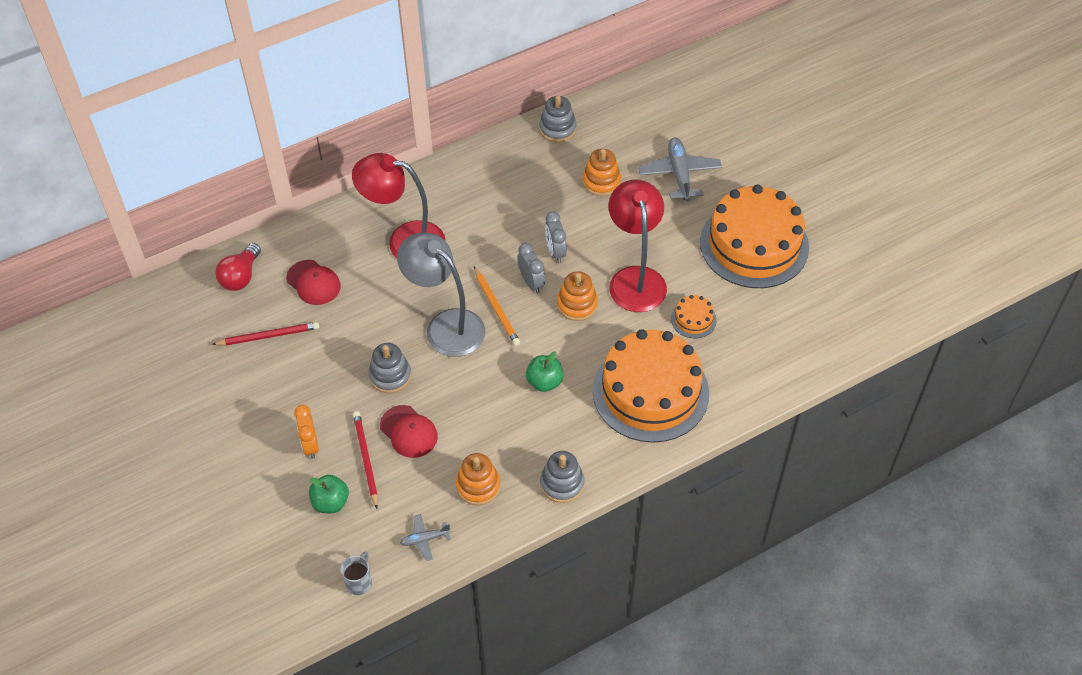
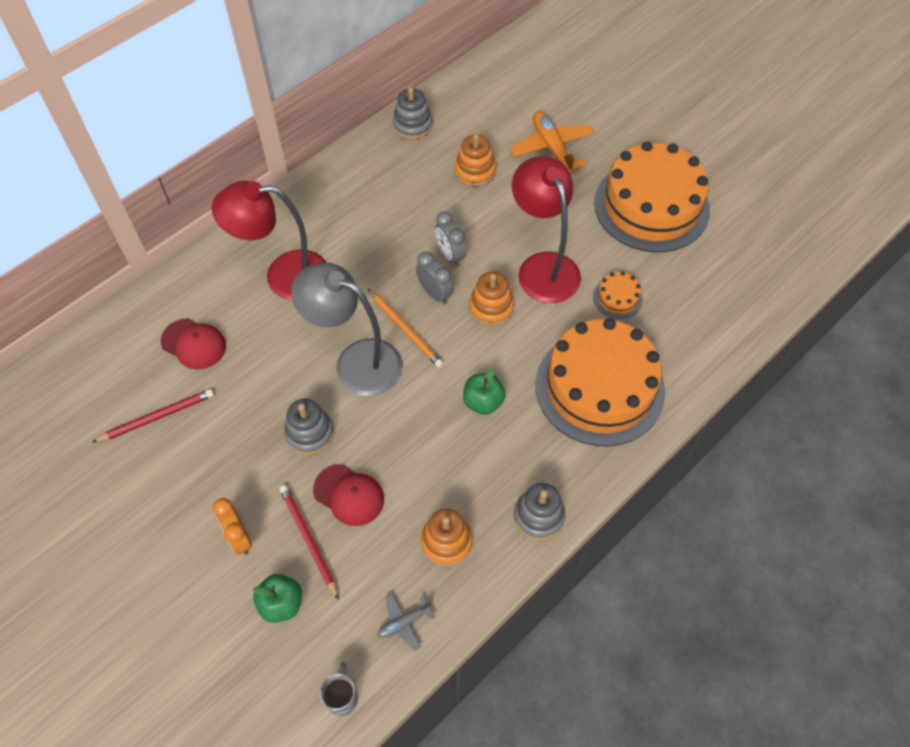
camera: 15 degrees left, 5 degrees up
(241, 276) = (108, 354): red light bulb -> none
(679, 174) = (552, 148): grey plane -> orange plane

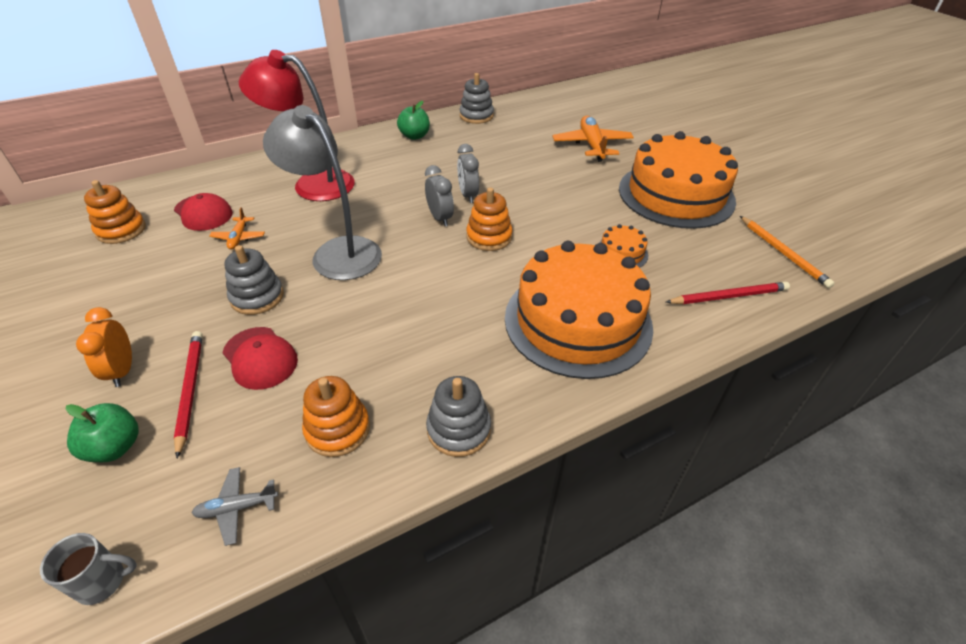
camera: 15 degrees right, 15 degrees down
(157, 417) = (130, 256): red pencil -> red pencil (728, 296)
(250, 368) = (239, 238): none -> orange plane
(342, 697) = (103, 581): grey mug -> grey mug turned 60 degrees clockwise
(406, 330) = (398, 238): orange pencil -> orange pencil (783, 253)
(475, 171) = (516, 148): orange stacking toy -> orange stacking toy (121, 230)
(483, 402) = (445, 308): green apple -> green apple (414, 136)
(543, 267) = (553, 217): red lamp -> none

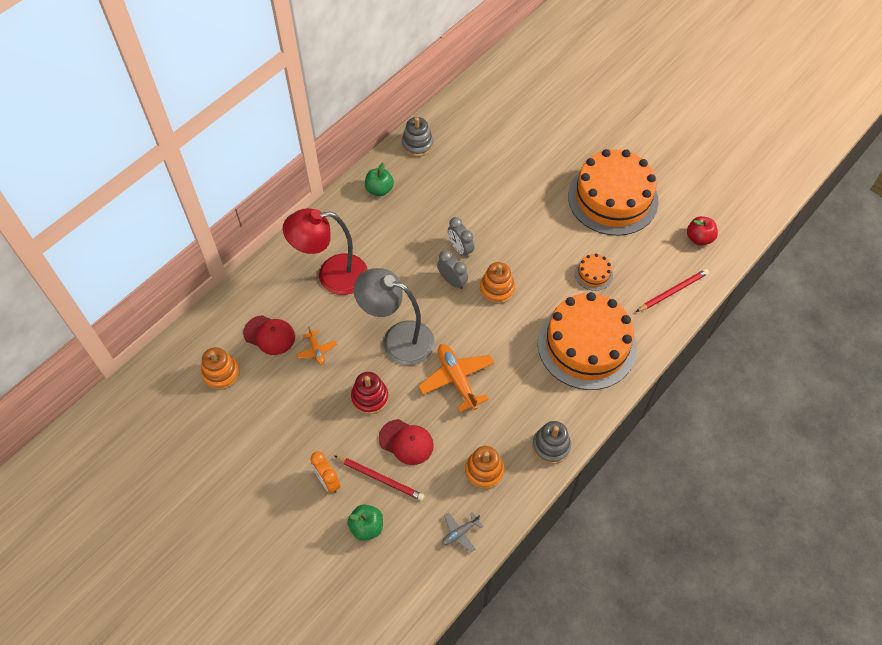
camera: 20 degrees left, 15 degrees up
(103, 581) = (421, 590): grey mug -> none
(190, 390) = (380, 478): red pencil -> red pencil turned 150 degrees clockwise
(257, 297) = (370, 397): grey stacking toy -> red stacking toy
(592, 145) = (530, 156): orange plane -> orange plane (457, 379)
(783, 253) = (699, 238): orange pencil -> red apple

